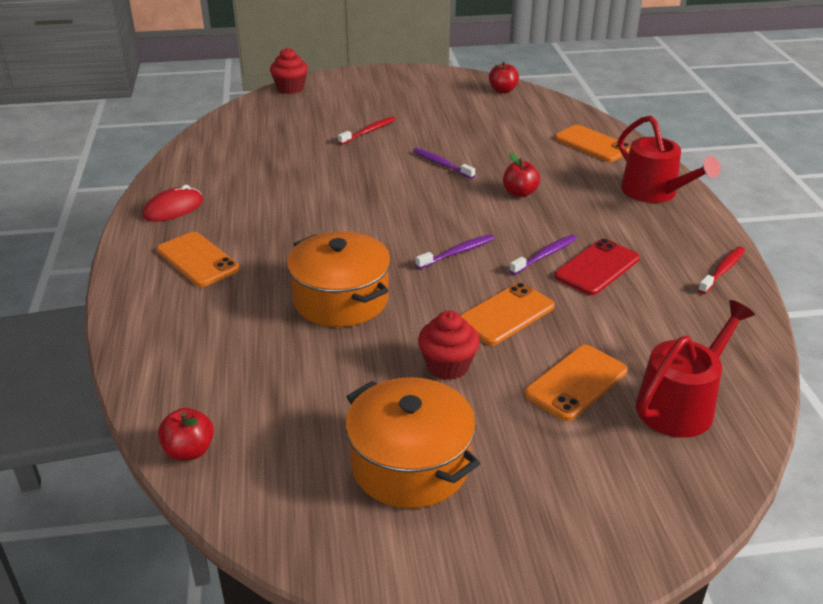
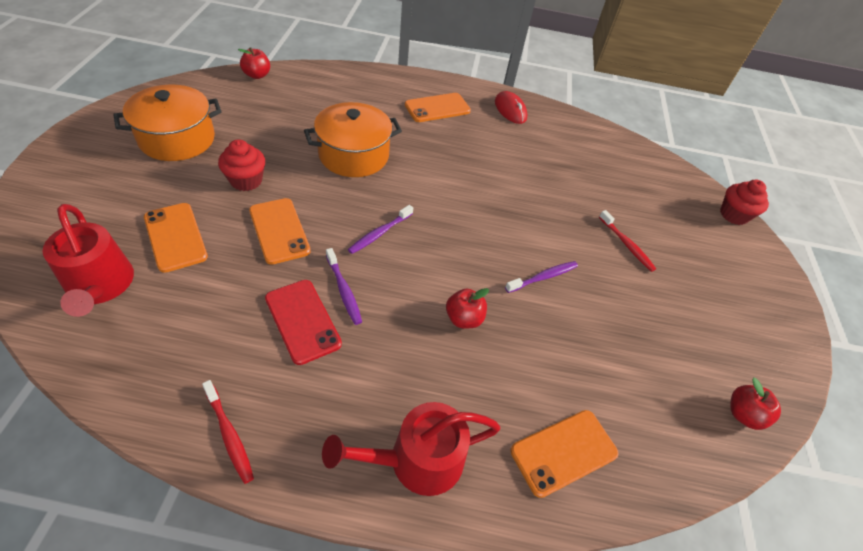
camera: 100 degrees right, 15 degrees up
(457, 252) = (380, 233): purple toothbrush -> purple toothbrush turned 60 degrees clockwise

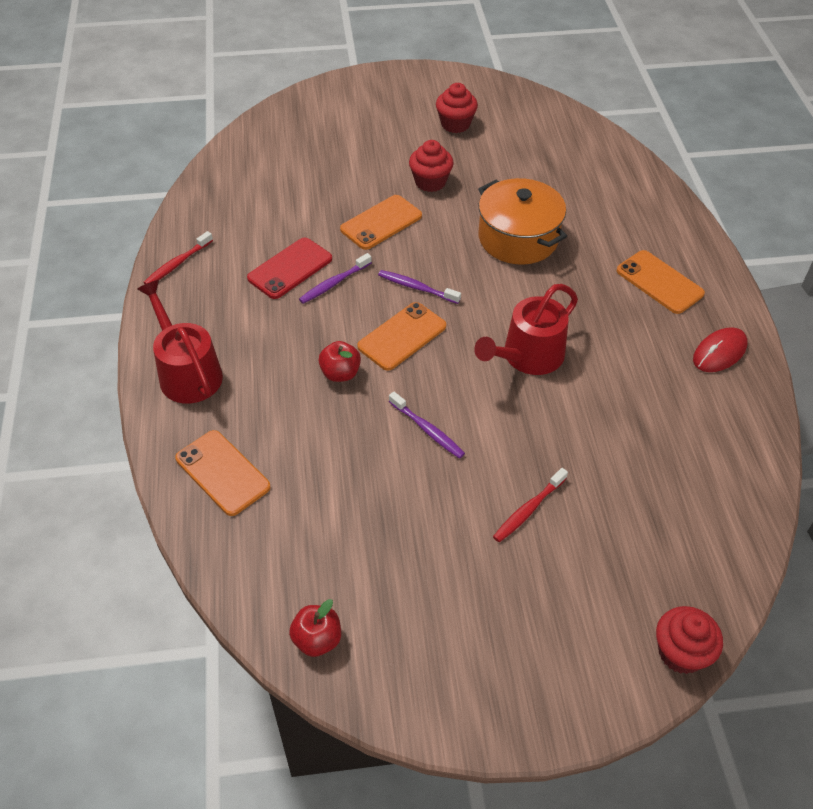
camera: 80 degrees right, 0 degrees up
(100, 285) = (275, 154): red watering can -> red watering can (528, 356)
(175, 237) = (340, 169): orange phone -> orange phone (402, 336)
(177, 139) = (455, 124): orange pot -> red cupcake
(257, 75) = (592, 133): red apple -> none

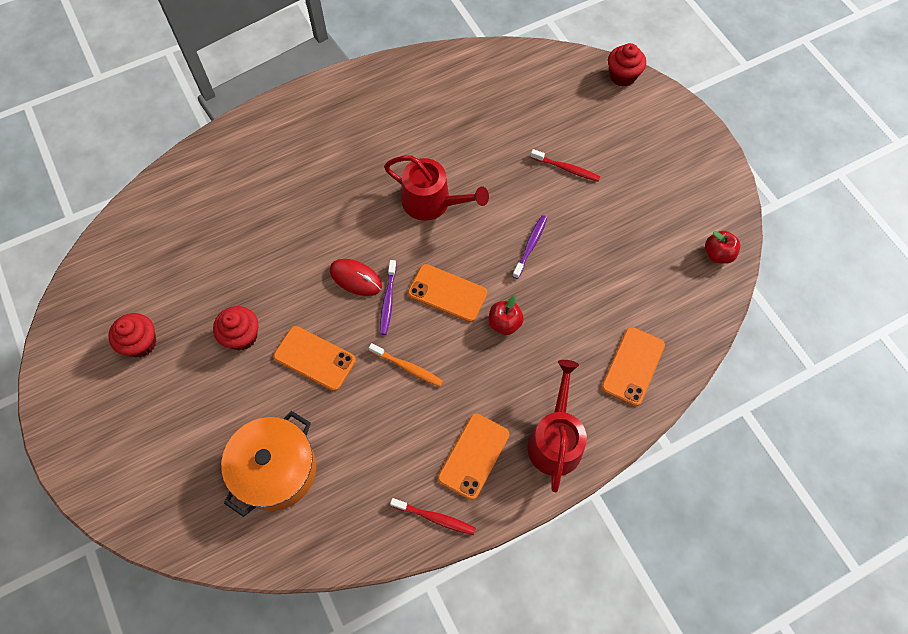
camera: 110 degrees left, 15 degrees up
(187, 373) = (555, 440): red watering can -> red watering can turned 150 degrees clockwise
(290, 268) = (403, 412): red phone -> none
(334, 283) = (407, 367): purple toothbrush -> orange toothbrush
(518, 238) = (298, 243): orange pot -> orange pot (275, 470)
(659, 282) = (317, 136): orange phone -> orange phone (473, 456)
(719, 352) = (379, 89): red mouse -> red mouse (356, 278)

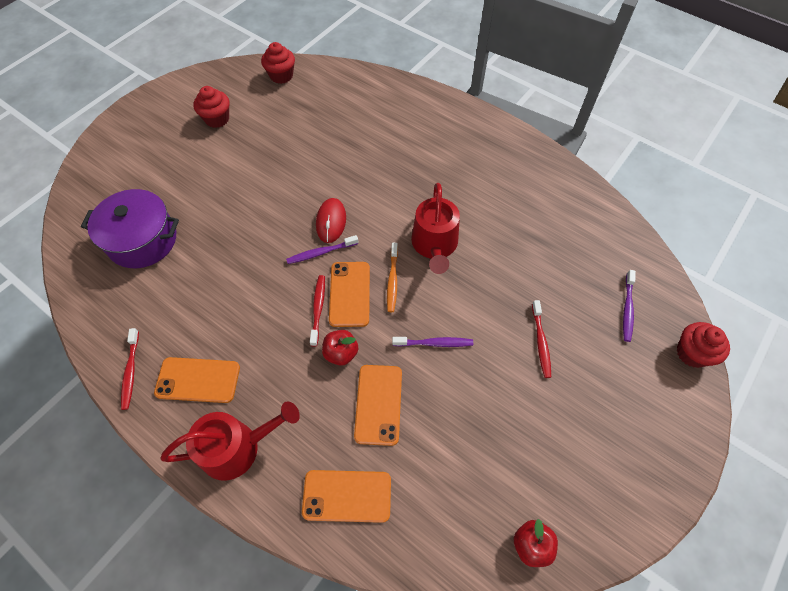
camera: 65 degrees right, 5 degrees down
(242, 336) = (246, 172): red cupcake -> red cupcake (281, 76)
(275, 470) = (142, 240): orange pot -> purple pot
(314, 358) = (246, 225): orange phone -> orange phone (378, 404)
(407, 367) = (264, 293): orange toothbrush -> orange toothbrush (392, 280)
(449, 326) = (318, 309): none -> red toothbrush
(566, 95) = (627, 309): none -> purple toothbrush

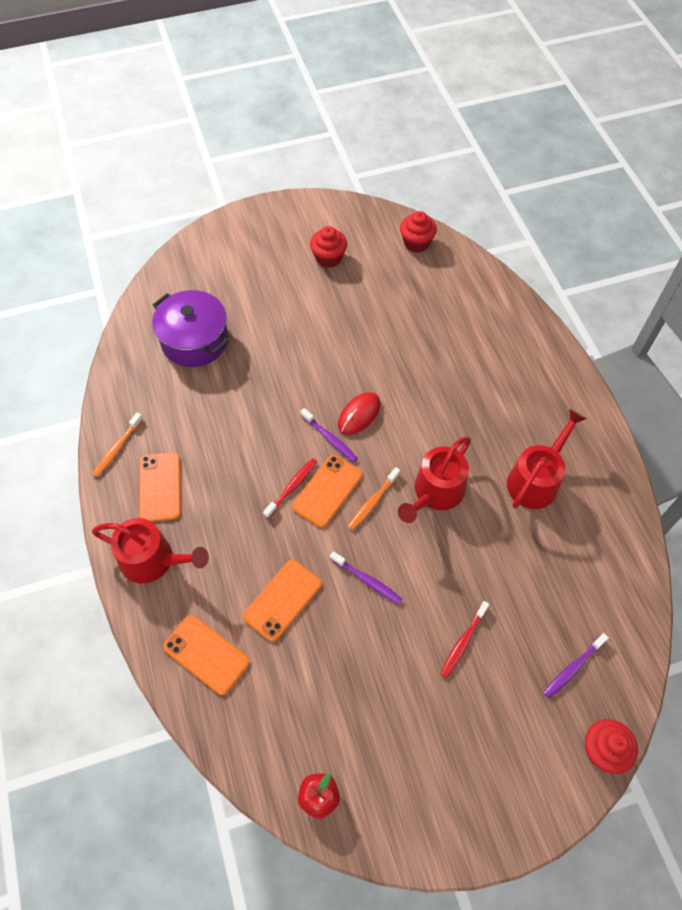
camera: 35 degrees right, 0 degrees up
(131, 372) = (117, 448): red toothbrush -> orange toothbrush
(198, 380) = (160, 487): orange phone -> orange phone turned 45 degrees clockwise
(321, 253) = (330, 438): purple toothbrush -> purple toothbrush turned 150 degrees counterclockwise
(341, 353) = (283, 537): red apple -> none
(498, 194) = (536, 480): none -> red watering can

